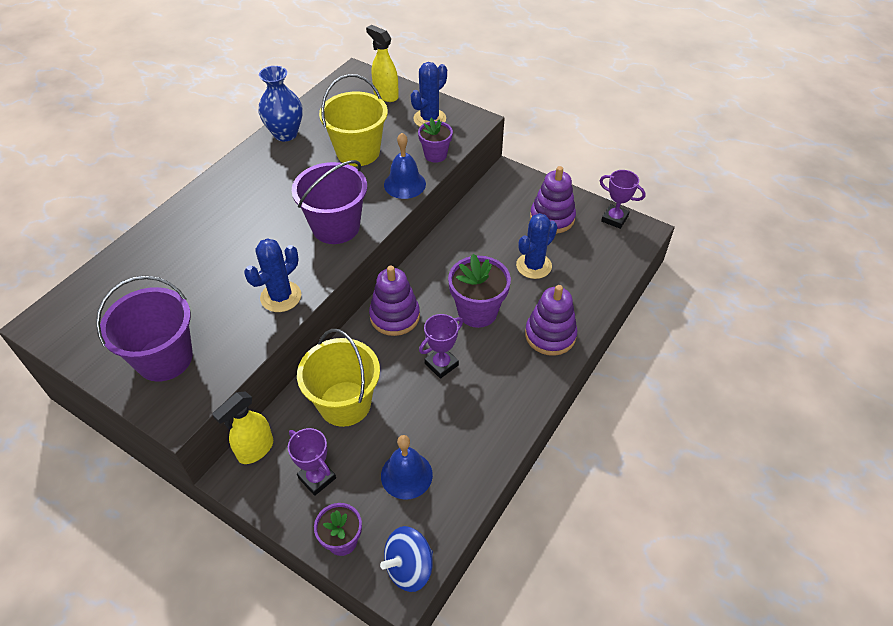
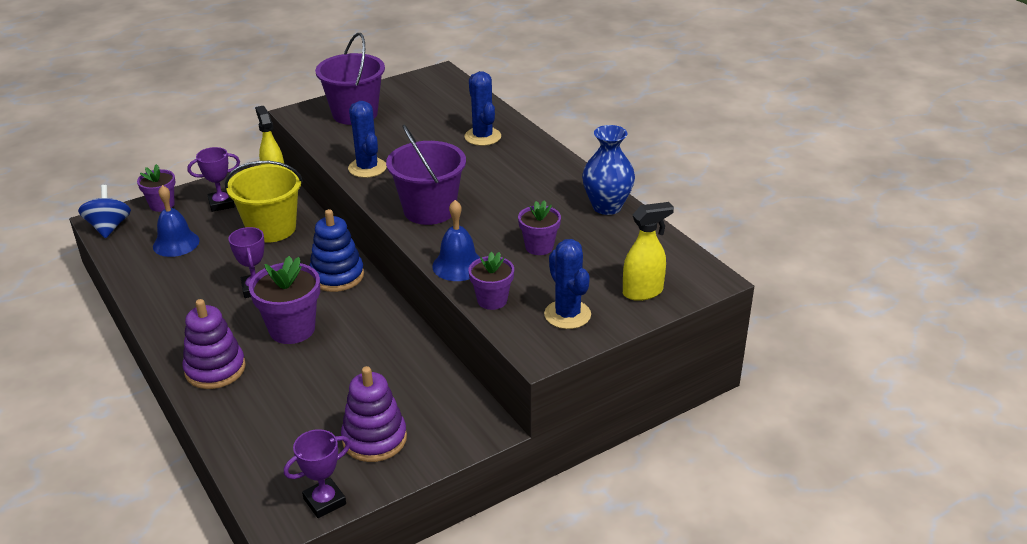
camera: 115 degrees right, 15 degrees down
(358, 152) = (539, 247): yellow bucket -> purple flower pot
(394, 316) = (337, 276): purple stacking toy -> blue stacking toy
(534, 266) = (314, 392): blue cactus -> blue cactus (482, 137)

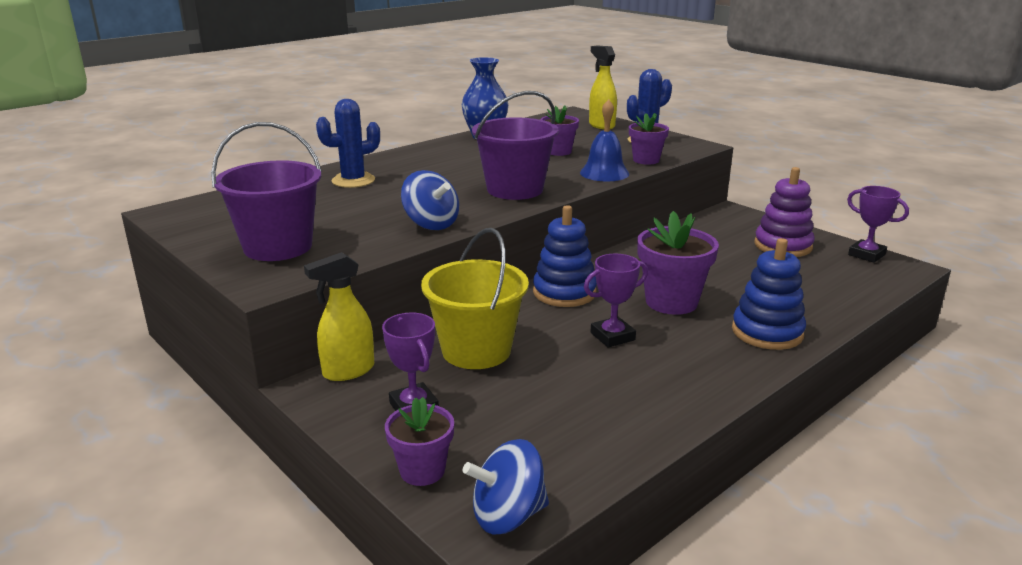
camera: 100 degrees left, 10 degrees down
(176, 243) = (535, 423): blue bell -> none
(215, 369) = (767, 332): purple stacking toy -> blue stacking toy
(367, 168) = (431, 224): blue cactus -> blue spinning top

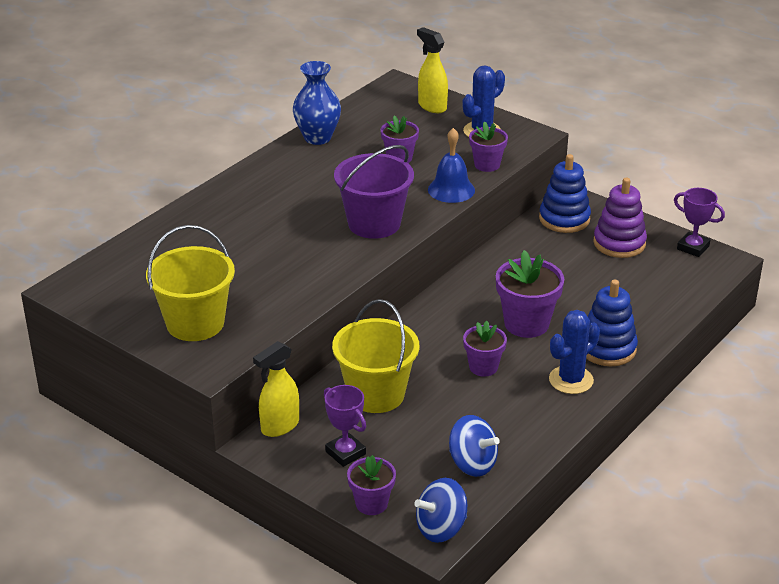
camera: 10 degrees left, 10 degrees up
(278, 247) = (195, 323): purple bucket -> yellow bucket
(353, 181) = (216, 225): blue cactus -> blue cactus (571, 380)
(431, 224) = (315, 280): blue spinning top -> blue spinning top (472, 464)
(564, 292) = (433, 323): blue stacking toy -> blue stacking toy (564, 219)
(612, 336) = (483, 367): purple trophy -> purple flower pot

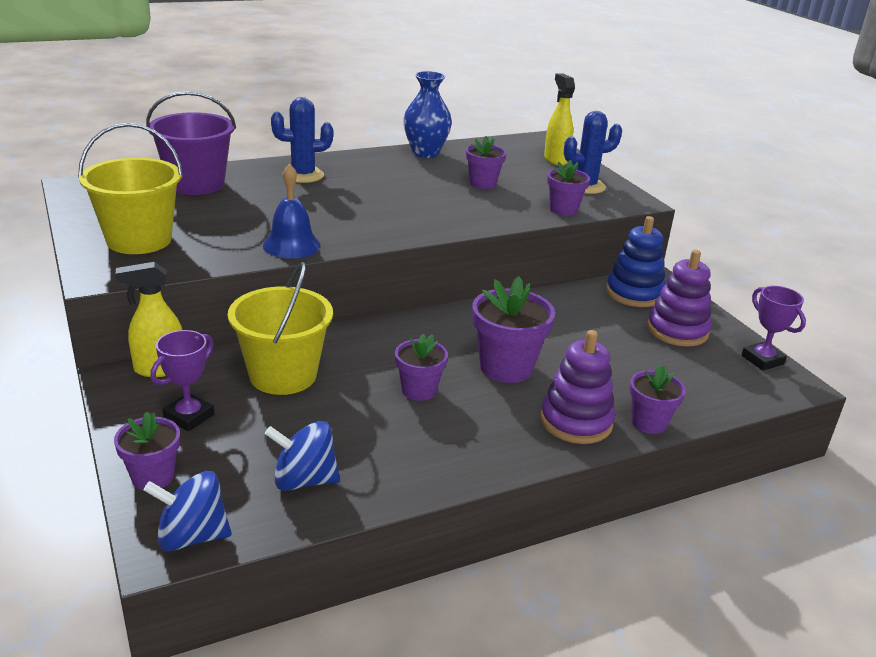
camera: 25 degrees right, 5 degrees down
(345, 453) = (189, 416): purple trophy -> purple trophy turned 45 degrees clockwise
(374, 223) = (400, 220): purple bucket -> purple bucket (196, 184)
(451, 189) = (506, 217): blue bell -> blue bell (291, 245)
(472, 464) = (304, 480): blue spinning top -> blue spinning top turned 120 degrees clockwise
(571, 380) = (503, 437): blue cactus -> blue cactus (303, 175)
(607, 348) = (576, 421): blue stacking toy -> purple stacking toy
(654, 330) = (649, 422): none -> purple flower pot

